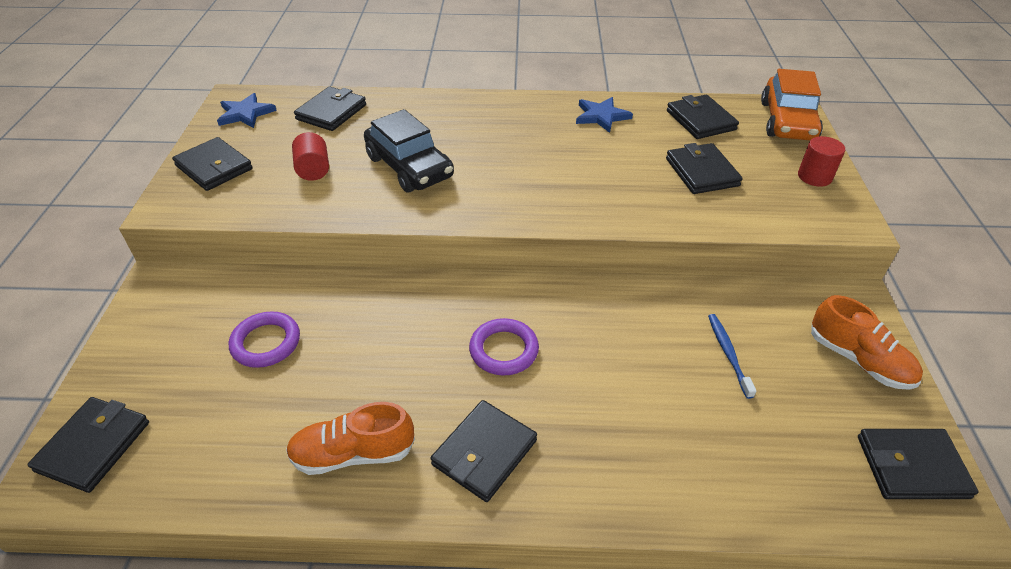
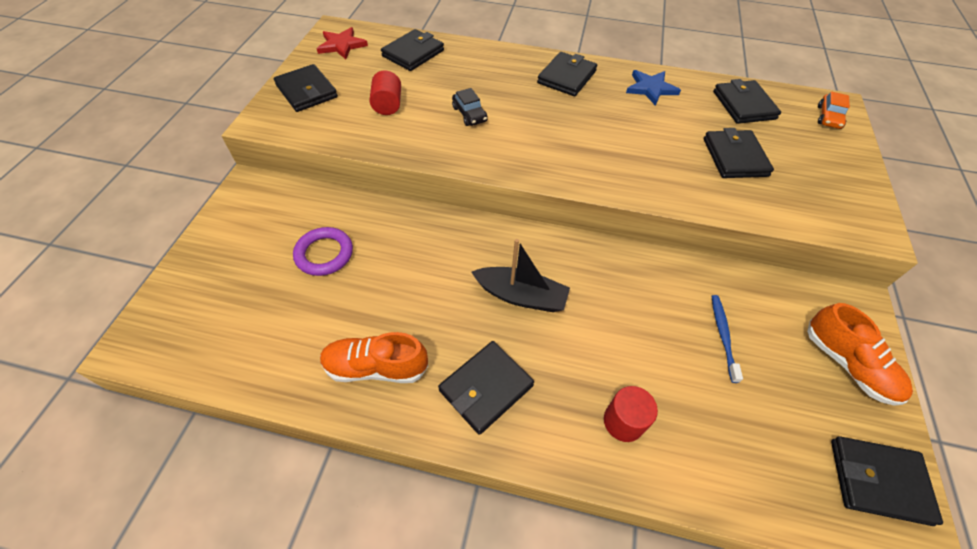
camera: 10 degrees right, 10 degrees up
(94, 446) = (175, 320): black wallet -> black wallet (566, 77)
(245, 113) = (341, 45): blue star -> red star
(409, 167) = (469, 114): black car -> black car, size x0.50
(504, 350) = (521, 296): purple ring -> black boat
(787, 121) = (828, 117): orange car -> orange car, size x0.50
(814, 177) = (844, 178): red cylinder -> red cylinder (623, 421)

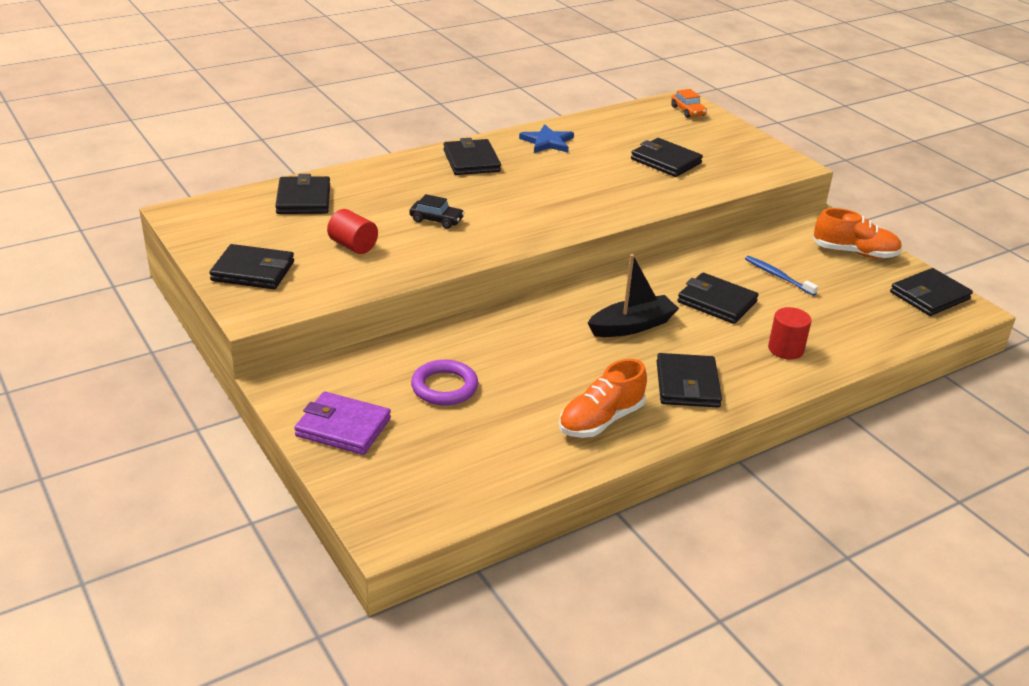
camera: 45 degrees left, 20 degrees down
(230, 241) = (343, 427): none -> purple wallet
(341, 45) = (216, 223): red star -> none
(744, 105) = (626, 126): black wallet -> black wallet (717, 302)

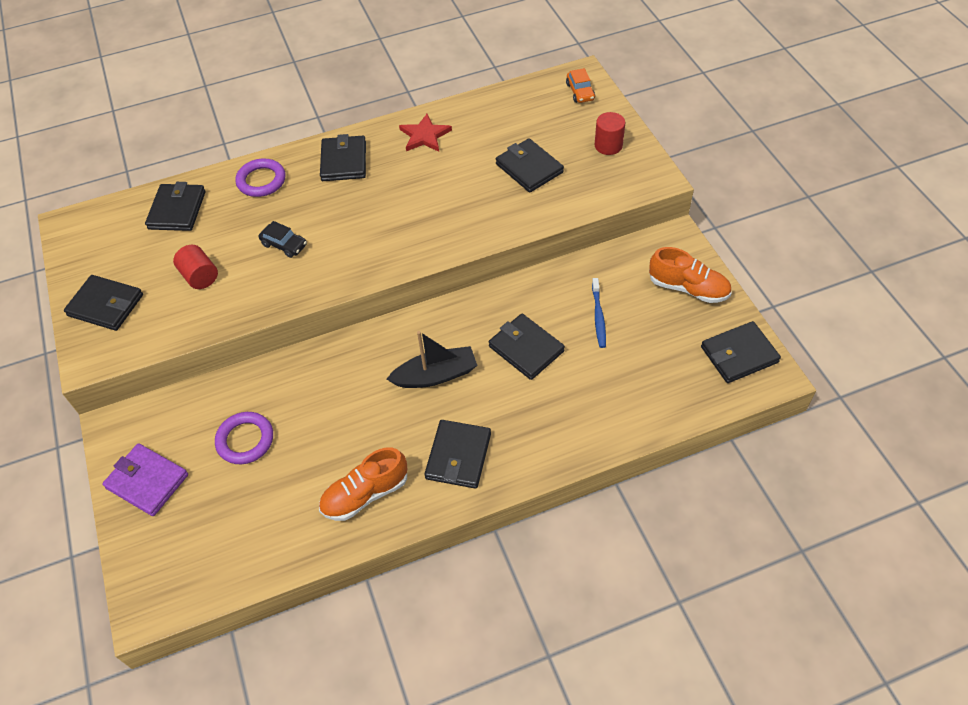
camera: 15 degrees right, 20 degrees up
(388, 176) = (261, 181): none -> purple ring
(547, 142) = (424, 136): blue star -> red star
(778, 276) = (598, 317): blue toothbrush -> blue toothbrush turned 150 degrees counterclockwise
(785, 349) = (567, 417): red cylinder -> red cylinder (608, 145)

